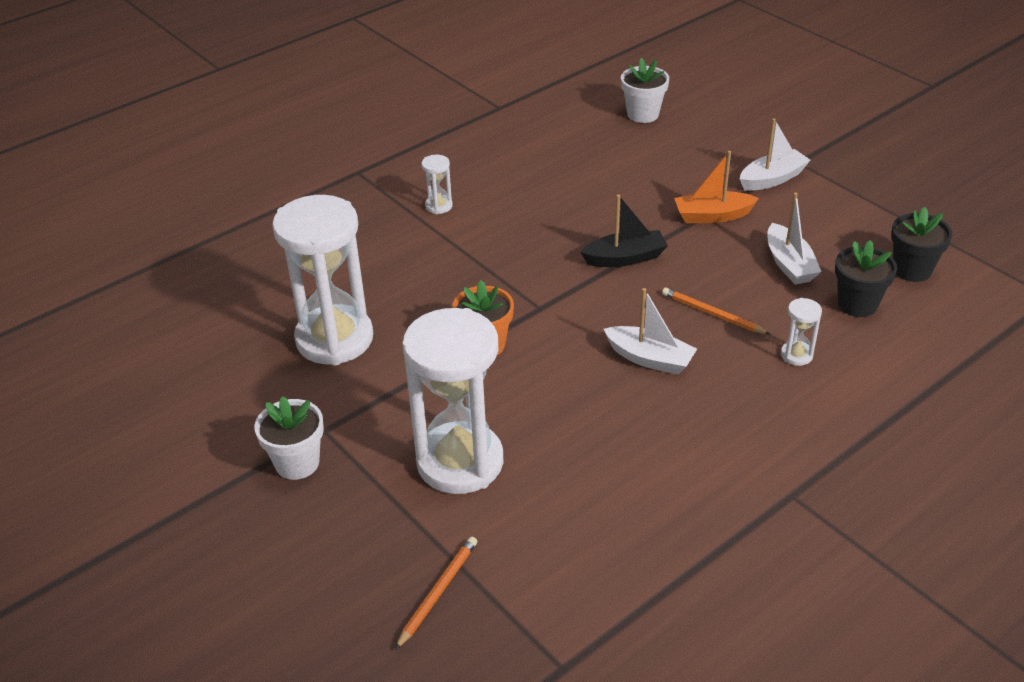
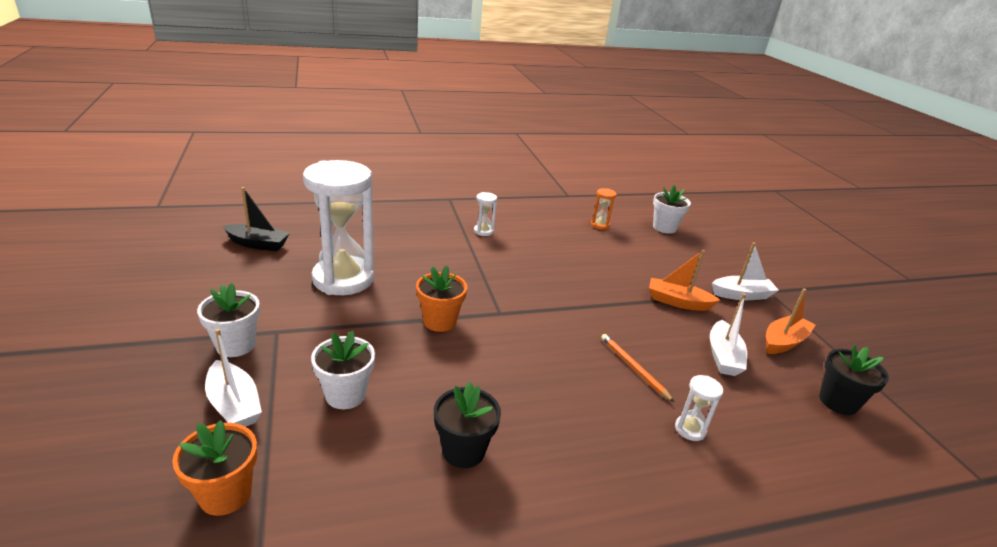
camera: 20 degrees right, 10 degrees down
(438, 592) = (225, 494): orange pencil -> orange flower pot
(460, 462) = (345, 395): white hourglass -> white flower pot
(567, 141) = (600, 225): none -> orange hourglass
(625, 258) = (589, 305): black boat -> black boat (258, 244)
(650, 359) = (558, 381): white boat -> white boat (234, 405)
(838, 222) = (784, 342): none -> orange boat
(857, 304) = (771, 410): black flower pot -> black flower pot (463, 451)

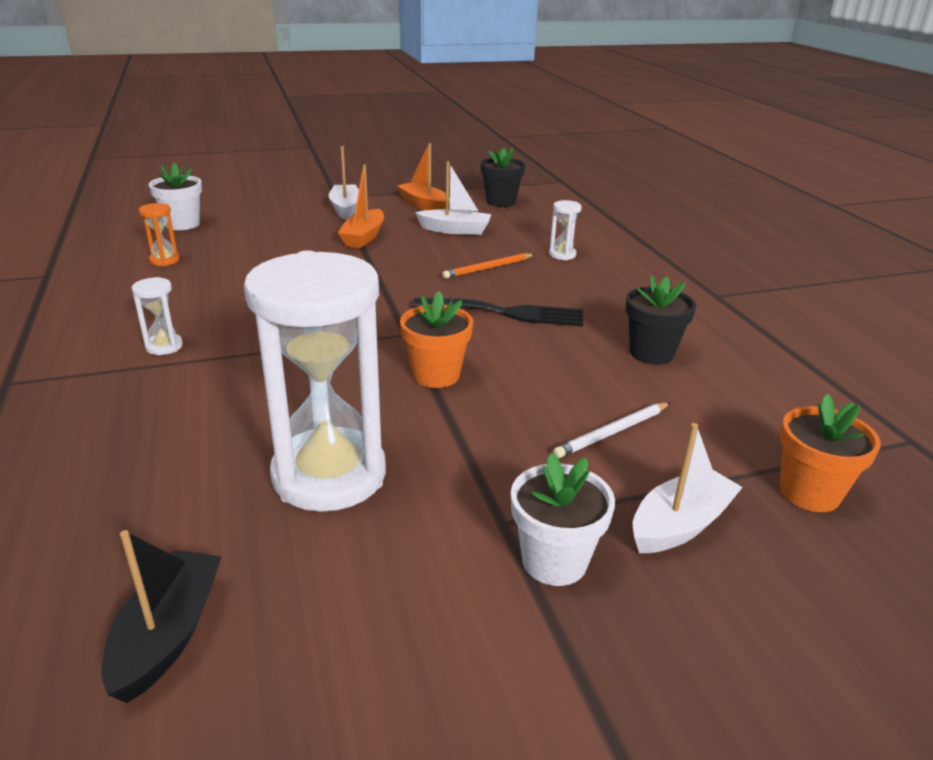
camera: 90 degrees left, 0 degrees up
(345, 395) = (612, 432): white flower pot -> white pencil
(539, 367) = (507, 313): none -> black fork

